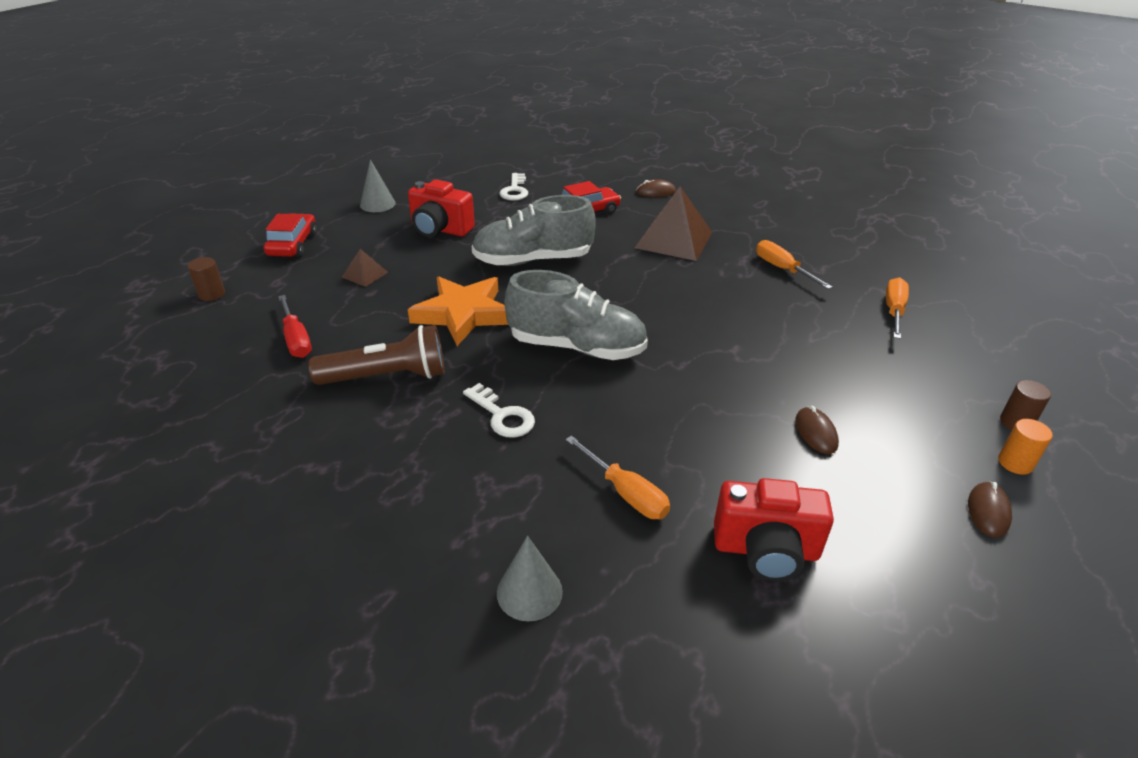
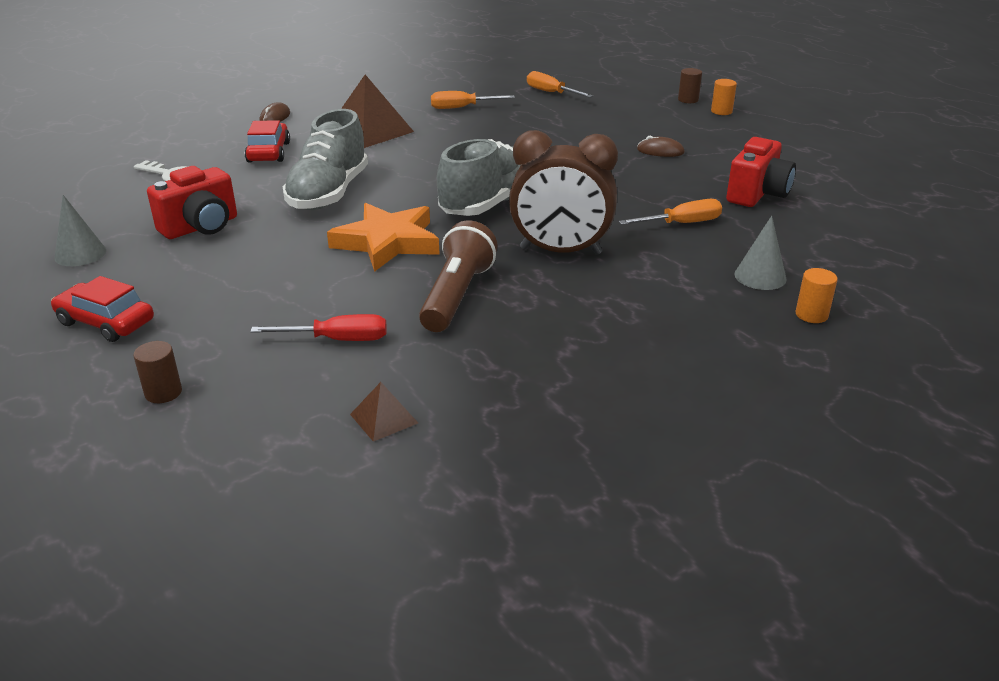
camera: 65 degrees left, 5 degrees down
(365, 274) = (245, 283): brown pyramid -> brown pyramid (384, 418)
(453, 661) = (811, 315): none -> orange cylinder
(503, 416) = (560, 251): white key -> brown clock
(988, 511) = (755, 130): brown mouse -> none

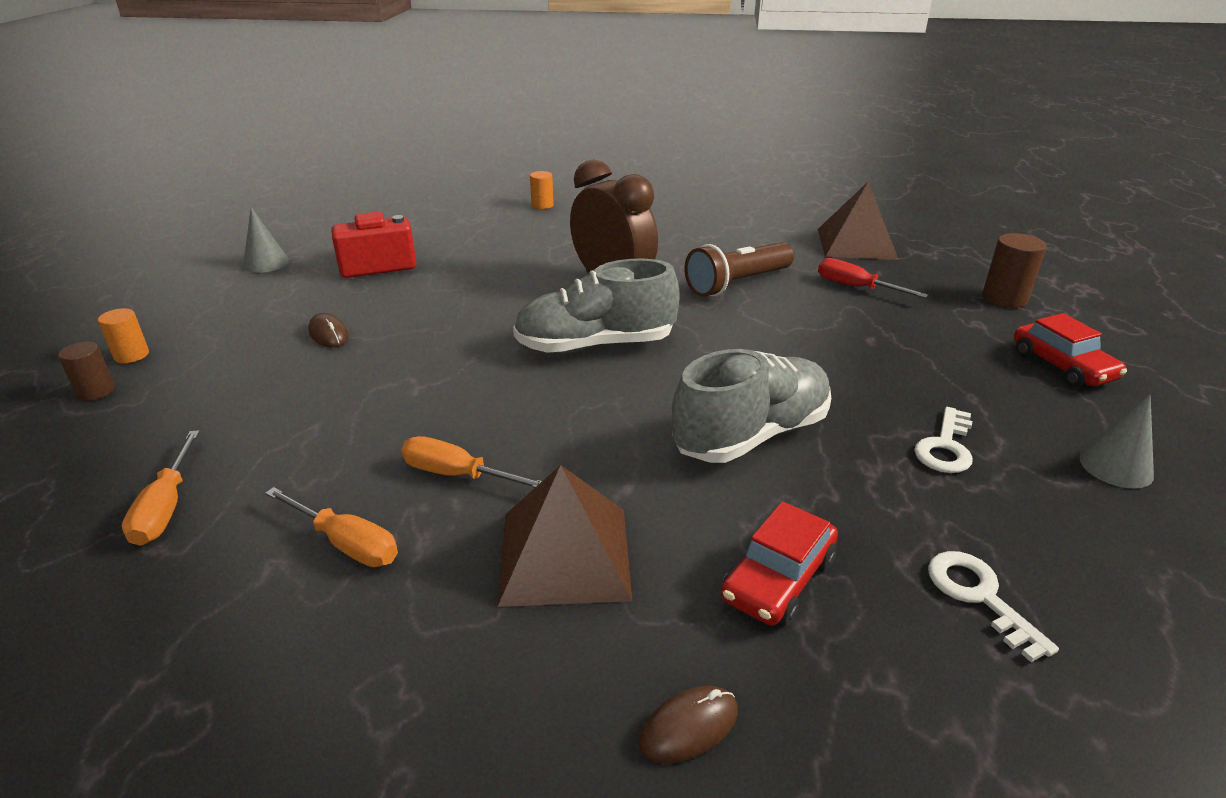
camera: 140 degrees left, 0 degrees up
(163, 392) = (1004, 298): brown cylinder -> brown cylinder, size x1.52
(201, 227) = (945, 447): red camera -> white key
(384, 418) = (856, 243): brown pyramid -> brown pyramid, size x2.10
(387, 242) = (745, 345): orange star -> none
(682, 223) = (486, 268): orange screwdriver -> orange screwdriver (457, 475)
(760, 276) = (521, 226): grey cone -> grey cone (266, 263)

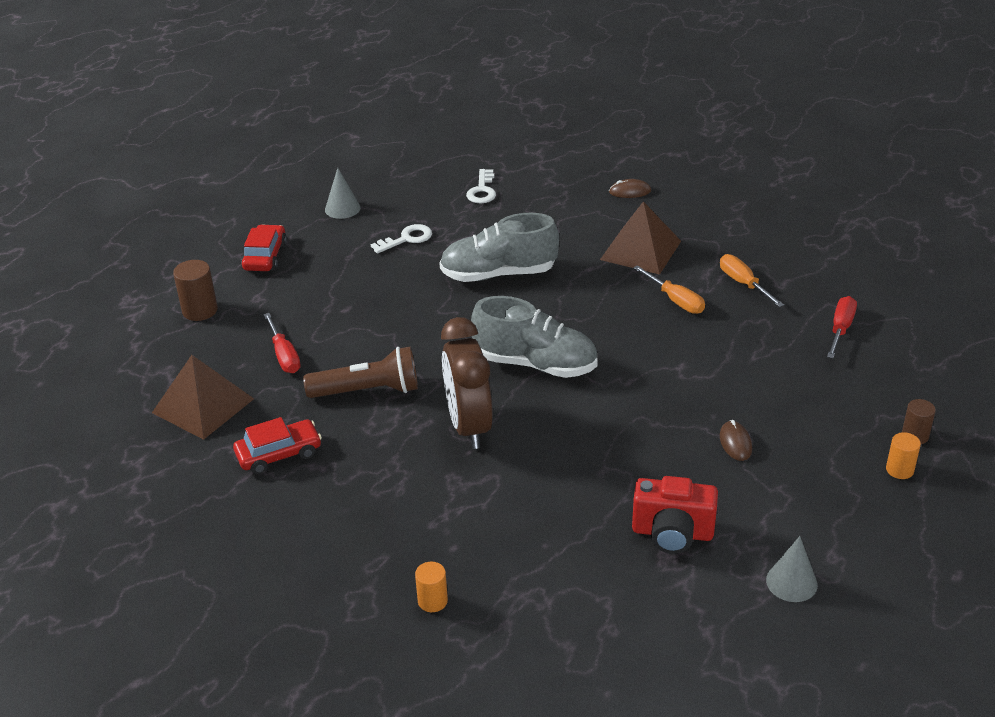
camera: 150 degrees left, 5 degrees up
(166, 508) = (840, 329): orange screwdriver -> red screwdriver
(778, 579) = (555, 217): red car -> red car (279, 454)

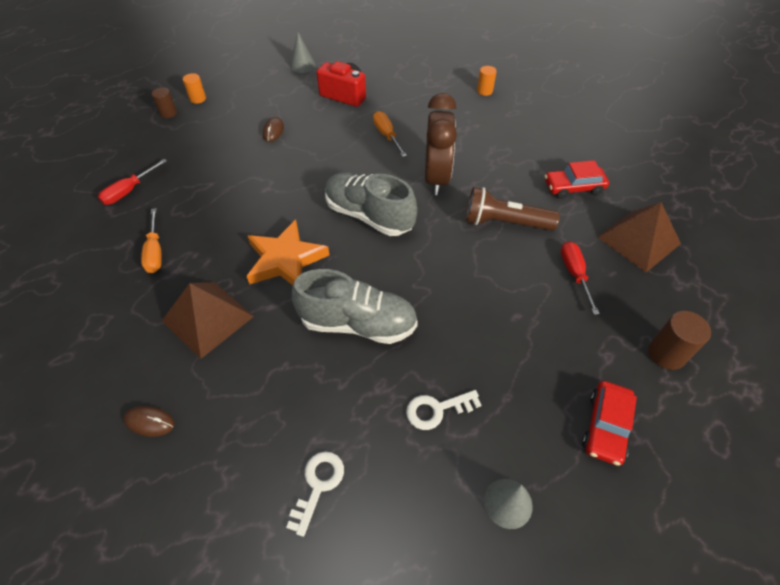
camera: 165 degrees left, 15 degrees up
(602, 305) = (285, 260): none -> orange star
(675, 300) = (223, 248): orange screwdriver -> orange screwdriver (387, 135)

